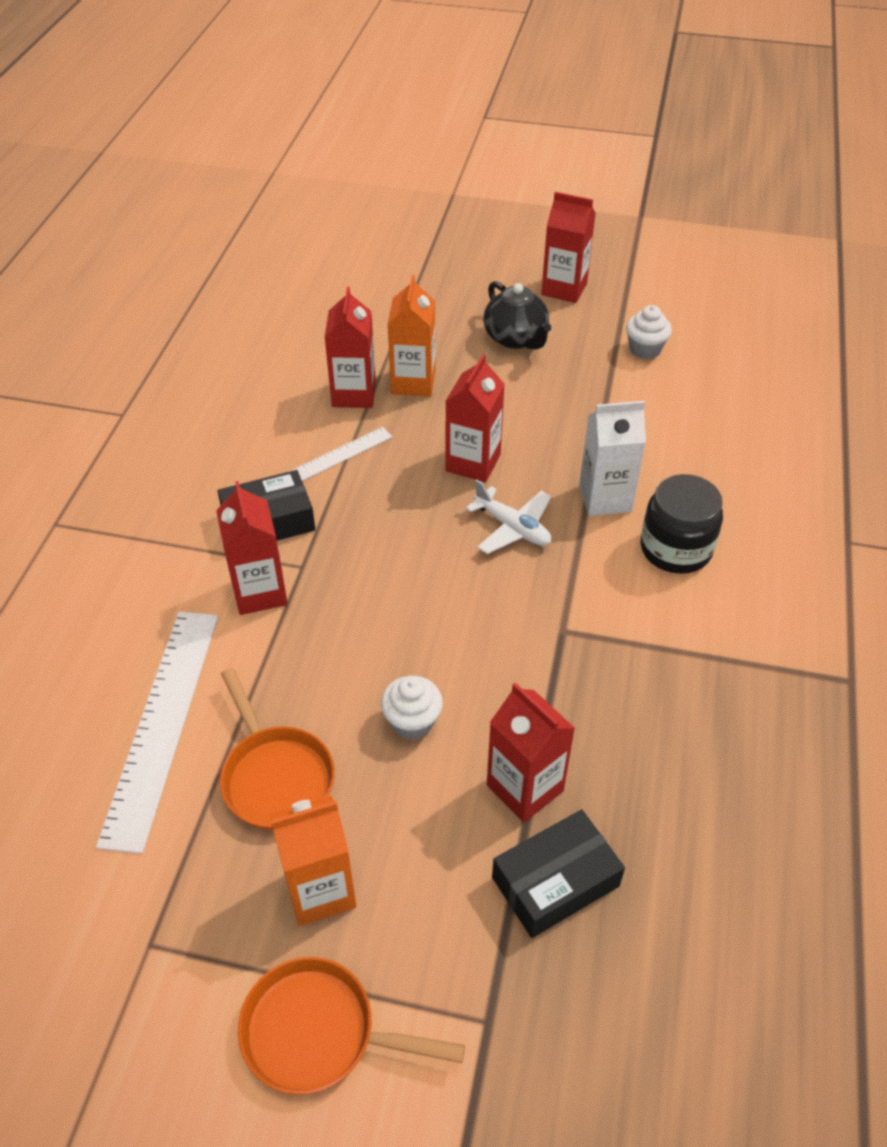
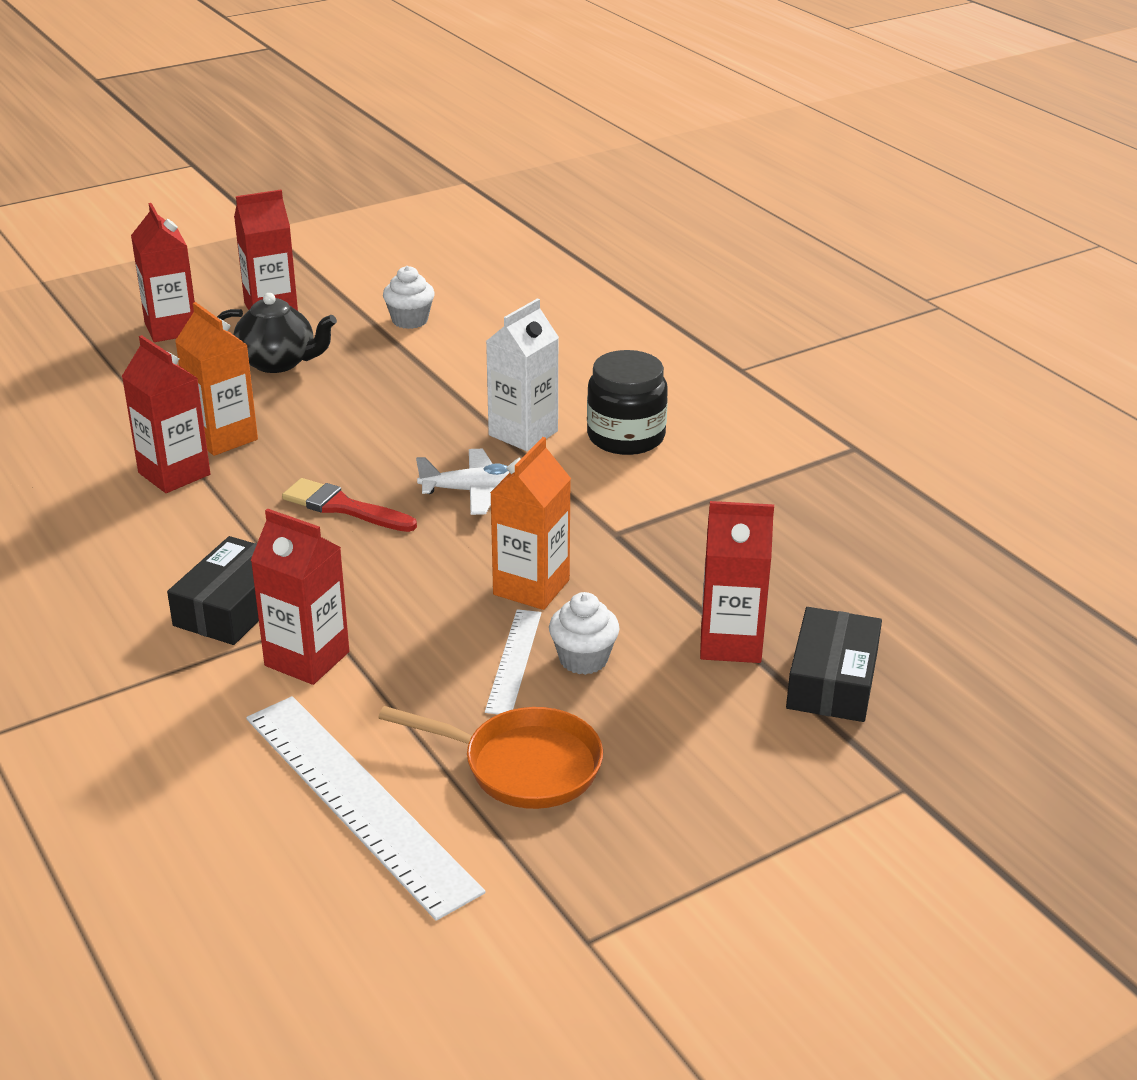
camera: 45 degrees left, 15 degrees down
(318, 1032) = (802, 885): orange pan -> none
(320, 890) = (672, 806): orange carton -> orange carton (531, 587)
(339, 455) = (231, 524): white ruler -> white ruler (514, 661)
(416, 486) = (343, 507): none -> red brush
(473, 463) = (372, 466): red carton -> red carton (171, 329)

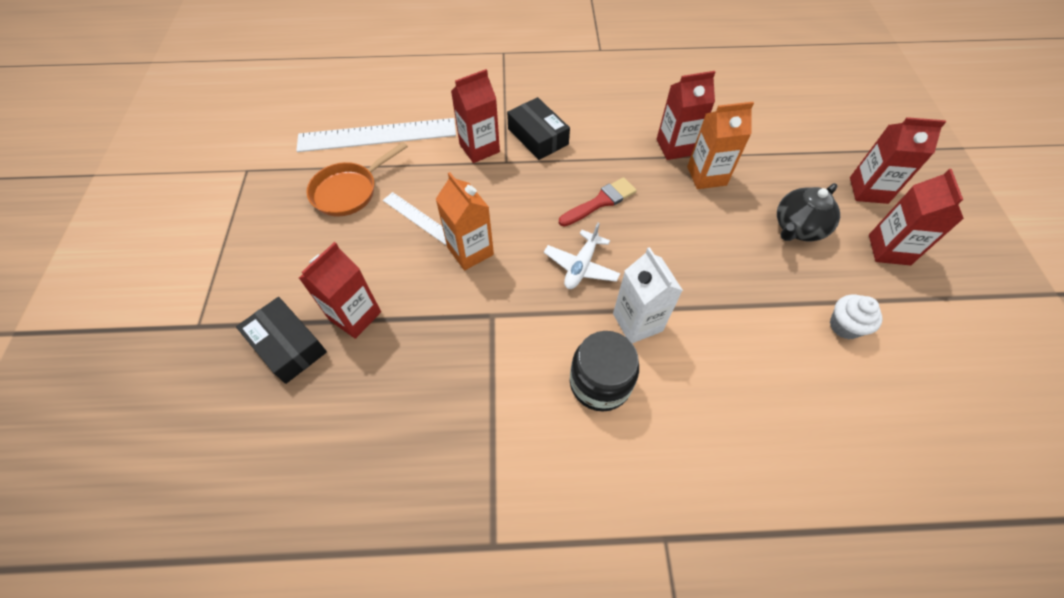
camera: 120 degrees right, 25 degrees up
(583, 659) = (397, 245): white cupcake -> none

